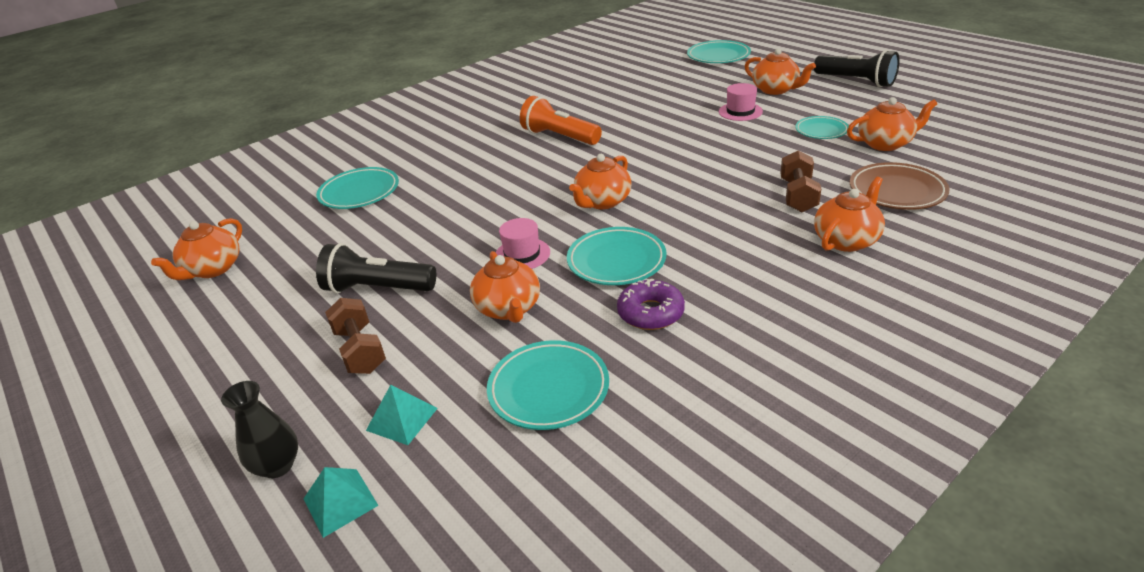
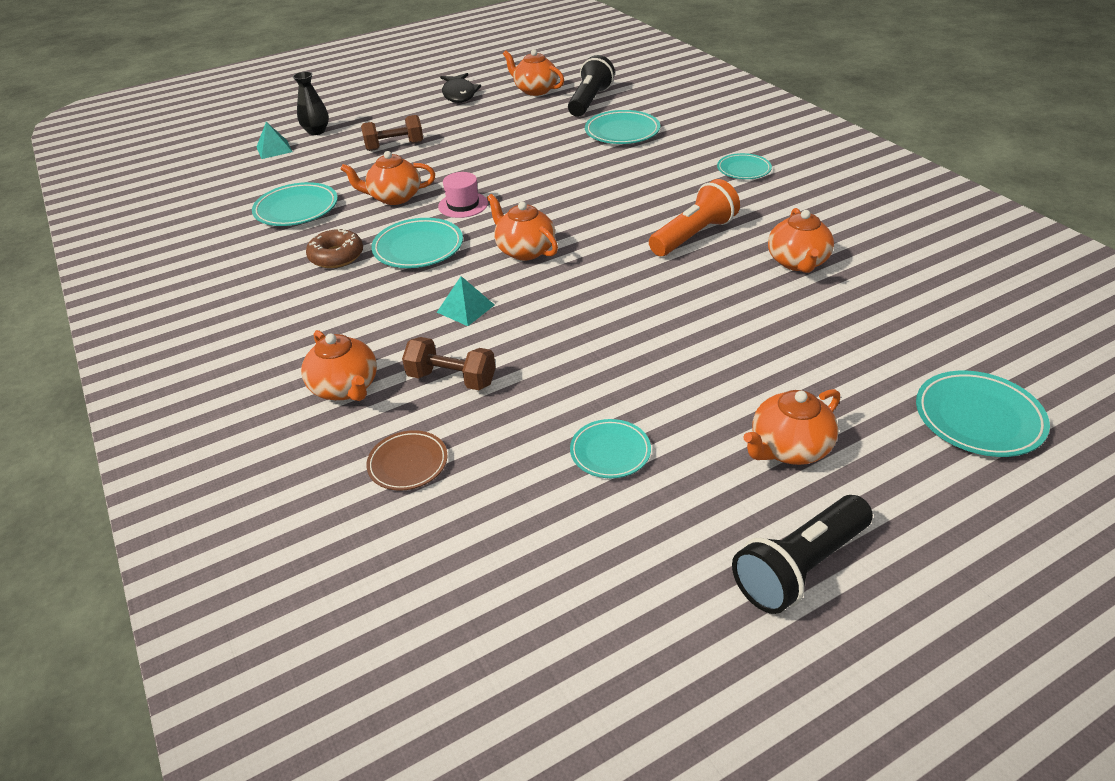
camera: 100 degrees right, 5 degrees up
(191, 334) = (459, 94): none -> black fish
(377, 289) = (462, 148): black flashlight -> black flashlight (589, 101)
(402, 419) = (318, 162): turquoise pyramid -> turquoise pyramid (465, 308)
(449, 130) = (743, 170): none -> turquoise plate
(650, 313) = (336, 256): purple donut -> brown donut
(740, 111) = (712, 389): pink hat -> none
(885, 143) = (535, 505): orange teapot -> orange teapot (797, 262)
(897, 191) = (408, 463): brown plate -> brown plate, size x0.65

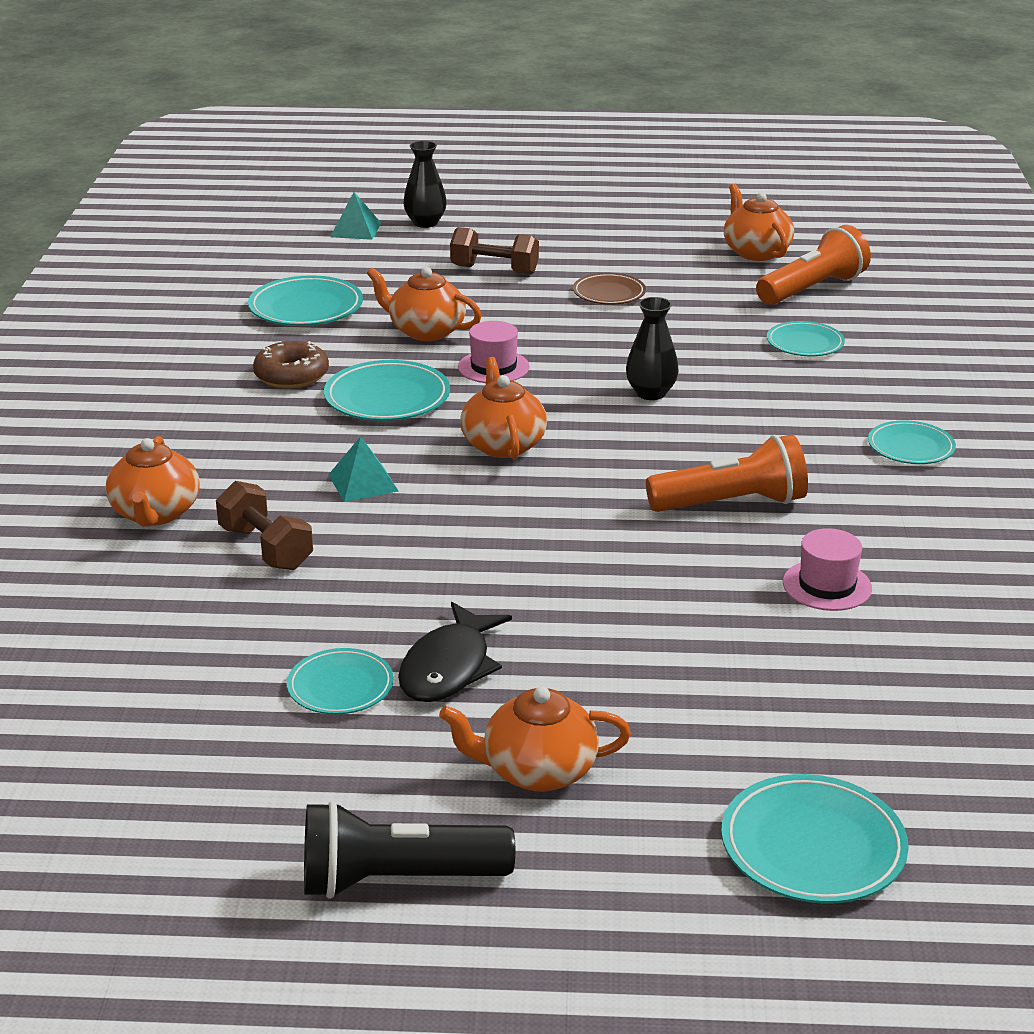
camera: 30 degrees right, 10 degrees down
(408, 463) = (135, 609): brown plate -> brown plate (609, 293)
(459, 94) = (649, 228): black fish -> black fish (449, 667)
(573, 188) = (651, 393): none -> black vase
(589, 101) = (812, 289): black flashlight -> orange flashlight
(622, 132) = (805, 344): turquoise plate -> turquoise plate, size x0.65
(797, 262) = (827, 585): orange teapot -> pink hat

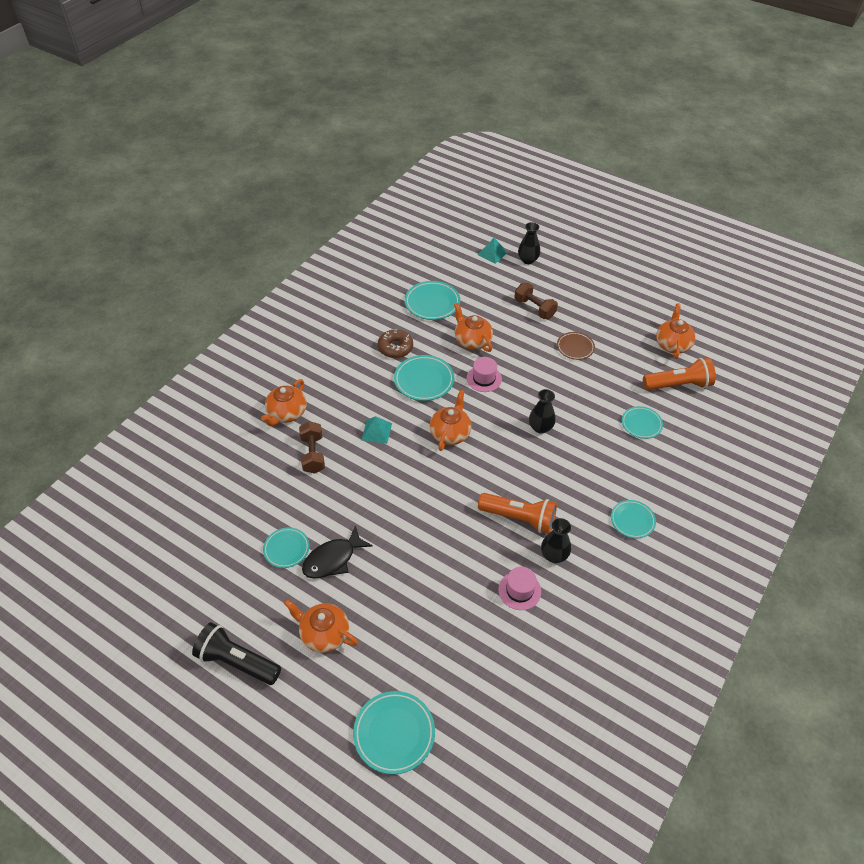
camera: 30 degrees right, 20 degrees up
(835, 526) = (554, 555): none -> black vase

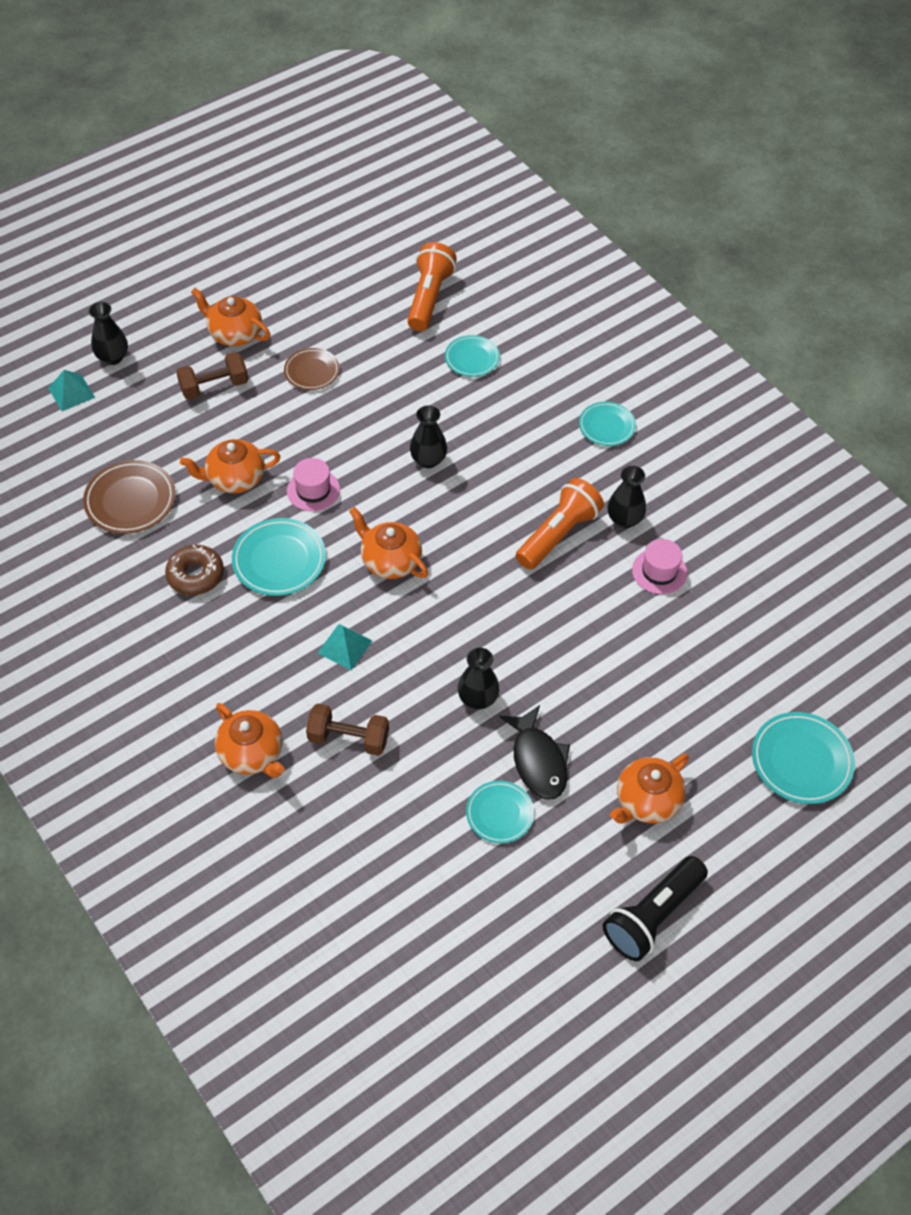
camera: 70 degrees left, 5 degrees up
(367, 511) = (477, 699): none -> black vase
(432, 303) = (130, 500): turquoise plate -> brown plate
(672, 344) = (361, 274): orange teapot -> orange teapot (234, 334)

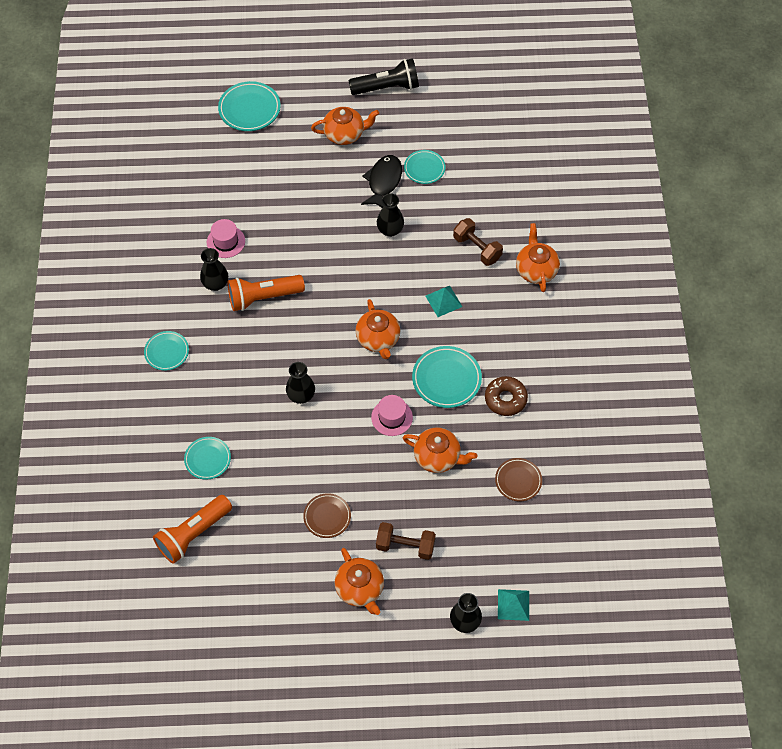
camera: 145 degrees left, 5 degrees up
(130, 500) = (518, 481): brown plate -> brown plate, size x0.65

